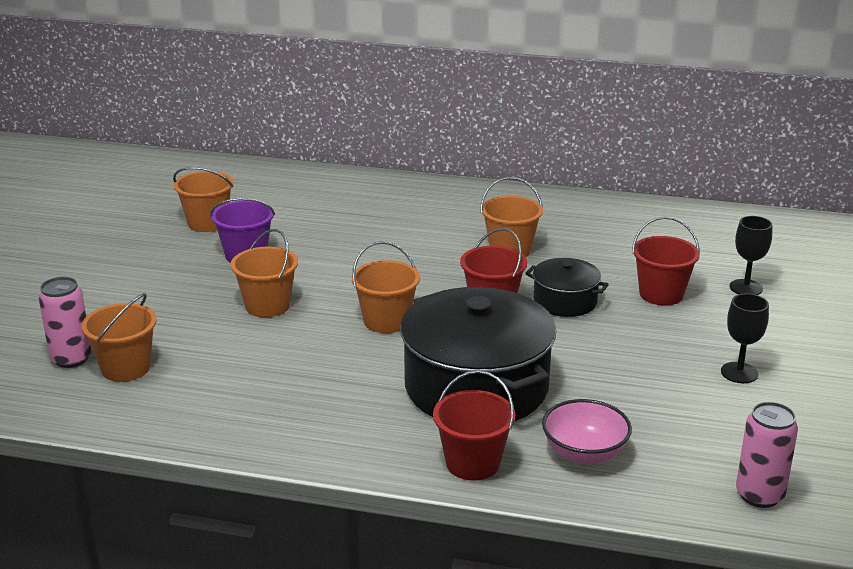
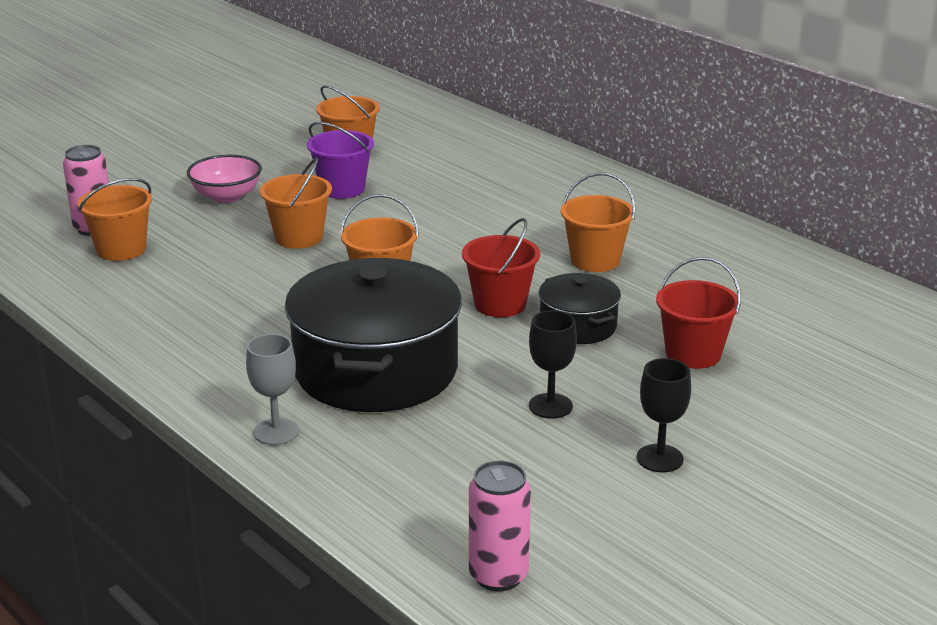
camera: 35 degrees right, 0 degrees up
(472, 463) = (276, 432): red bucket -> grey goblet
(584, 453) = (386, 465): pink bowl -> pink bowl (226, 196)
(746, 288) = (803, 381): black goblet -> black goblet (550, 406)

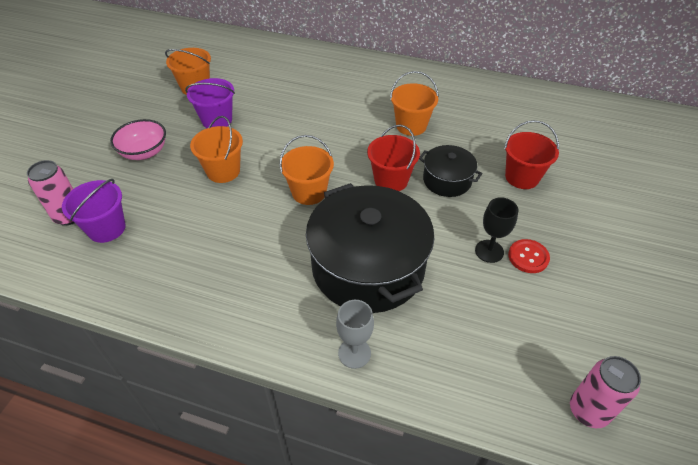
camera: 30 degrees left, 20 degrees up
(121, 249) = (106, 228): orange bucket -> purple bucket
(598, 428) = (528, 257): none -> red button
(660, 458) = (578, 266): black goblet -> none

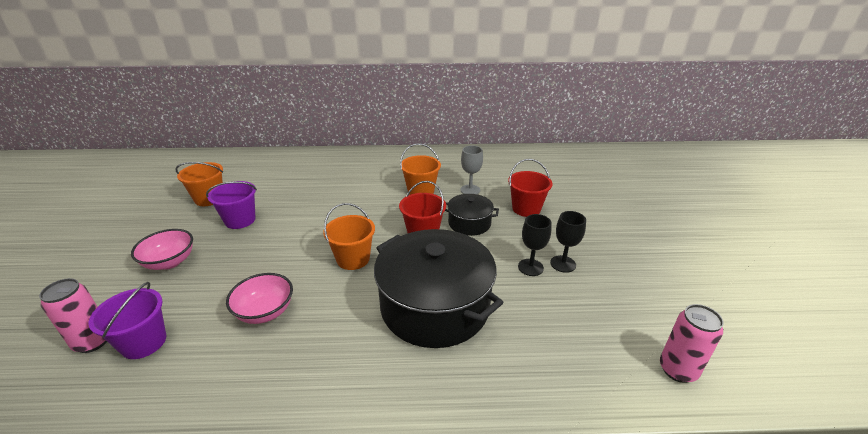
camera: 20 degrees left, 15 degrees down
(211, 227) = (265, 312): none -> pink bowl
(223, 171) = (261, 260): orange bucket -> none
(354, 353) = (457, 386): grey goblet -> grey goblet (470, 190)
(528, 257) = (563, 264): red button -> black goblet

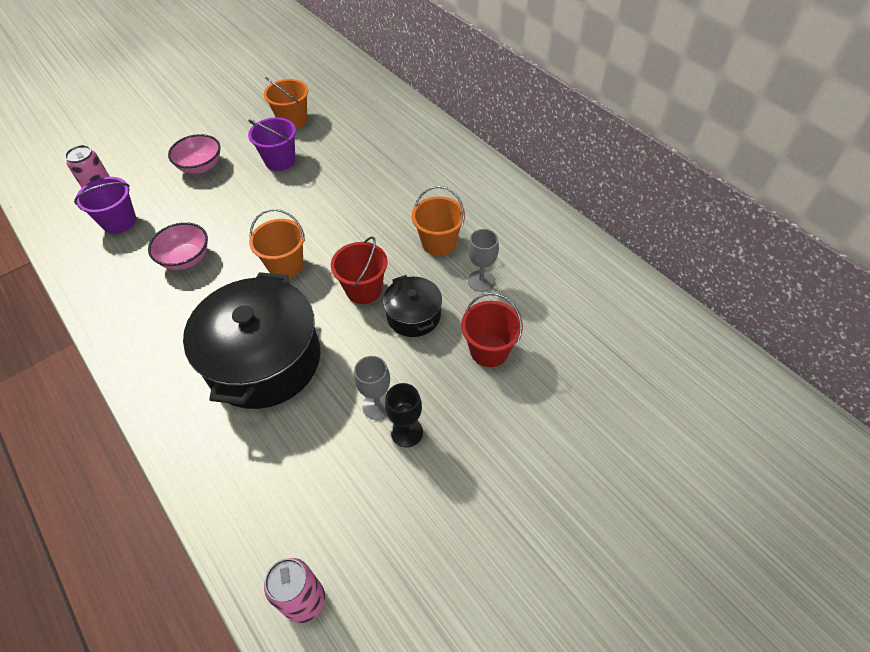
camera: 55 degrees right, 20 degrees up
(530, 267) = (378, 405): black goblet -> grey goblet

